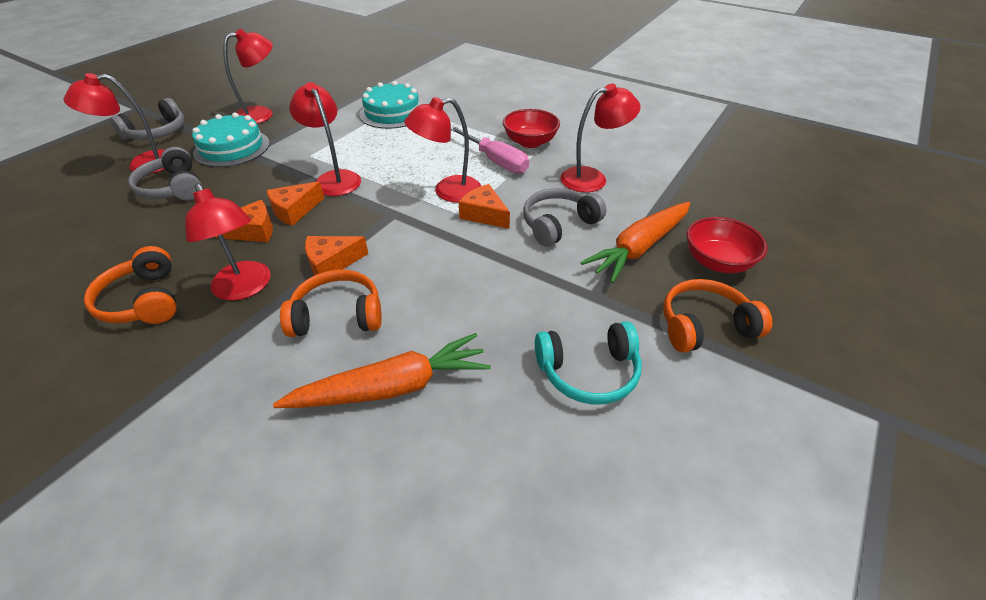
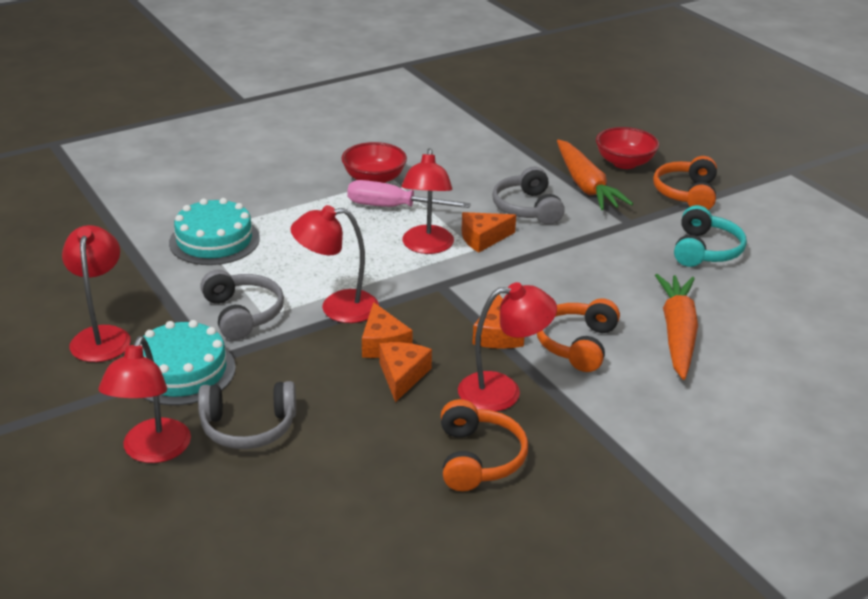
camera: 65 degrees left, 10 degrees down
(143, 301) = (478, 458): orange headphones -> orange headphones turned 90 degrees counterclockwise
(157, 132) = (57, 434): grey headphones -> grey headphones (243, 314)
(495, 161) = (393, 207): pink screwdriver -> pink screwdriver turned 150 degrees counterclockwise
(592, 178) = (470, 170): red lamp -> none

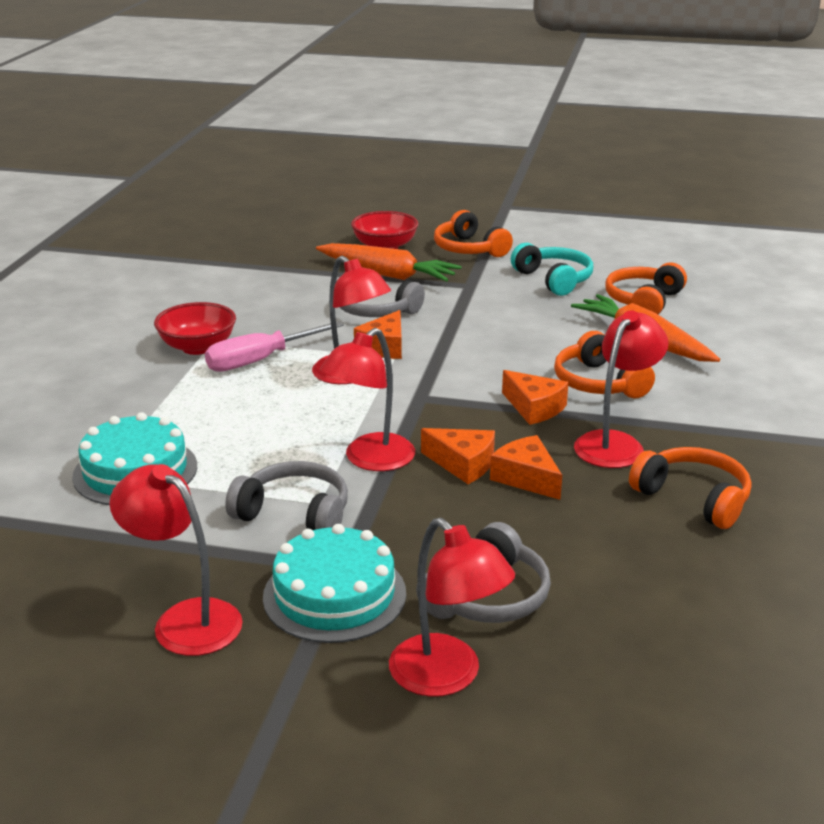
camera: 45 degrees left, 5 degrees down
(744, 304) = (643, 301): none -> orange headphones

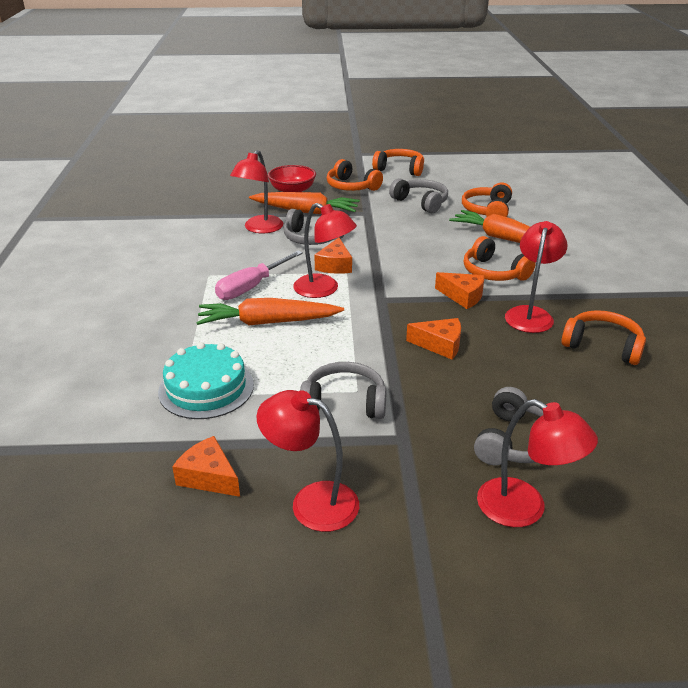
camera: 15 degrees left, 5 degrees up
(198, 347) = (199, 283): red bowl -> none
(254, 405) = (267, 322): none -> orange carrot
(334, 595) = (409, 460): turquoise cake -> none
(370, 460) = (374, 352): red lamp -> red lamp (259, 229)
(526, 478) = (488, 348): orange cheese -> orange cheese (208, 477)
(552, 232) = (400, 169): none -> orange headphones
(554, 280) = (421, 202): turquoise headphones -> grey headphones

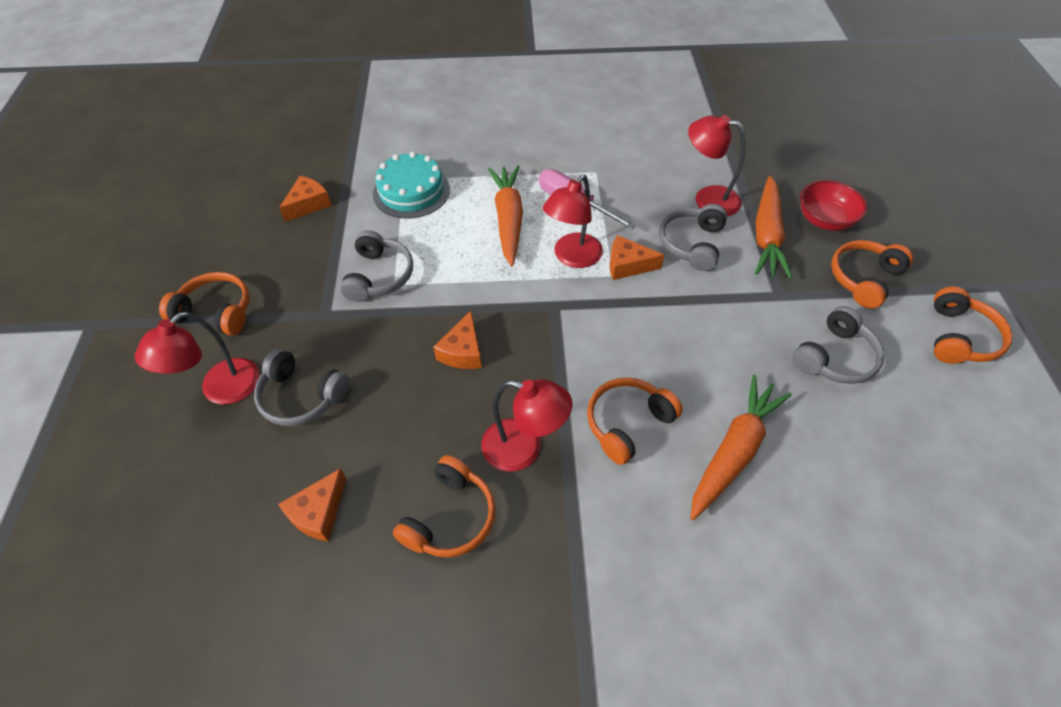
camera: 90 degrees right, 20 degrees up
(311, 502) = (268, 259): red lamp -> none
(463, 296) = (564, 382): orange cheese -> orange cheese (318, 512)
(487, 211) = (831, 442): orange headphones -> orange headphones (216, 312)

